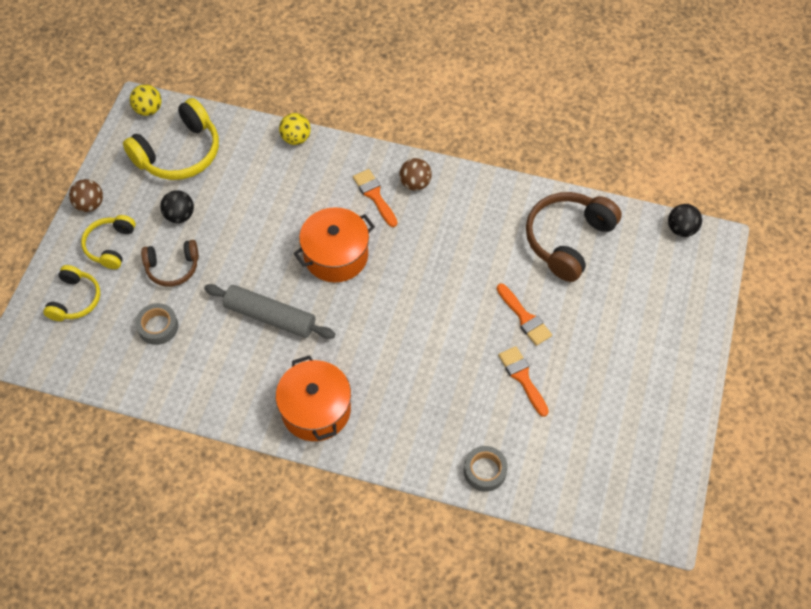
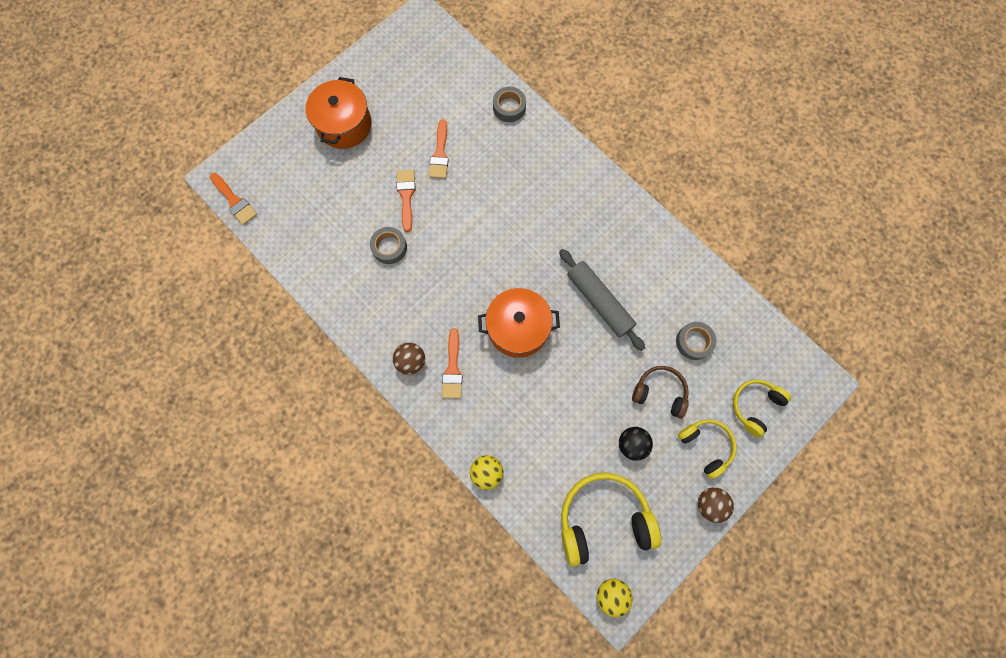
camera: 150 degrees left, 15 degrees up
(110, 246) = (706, 446): yellow headphones -> yellow headphones turned 75 degrees counterclockwise
(316, 410) = (602, 209): orange pot -> orange pot (344, 125)
(504, 263) = (389, 247): none -> grey tape
(568, 240) = (326, 240): brown headphones -> none
(681, 229) = (235, 201): black ball -> orange brush

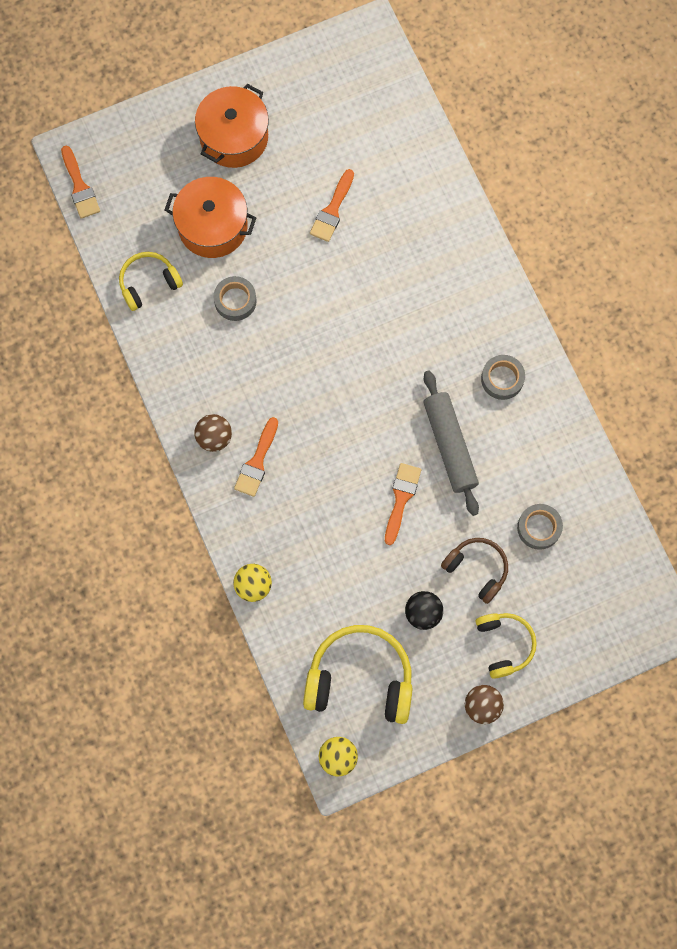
camera: 20 degrees right, 0 degrees up
(406, 196) = (275, 247): orange brush -> orange brush (401, 498)
(509, 107) = (434, 180): grey tape -> grey tape (502, 379)
(518, 328) = (346, 443): orange pot -> orange pot (213, 226)
(755, 406) = (577, 622): yellow headphones -> yellow headphones (149, 283)

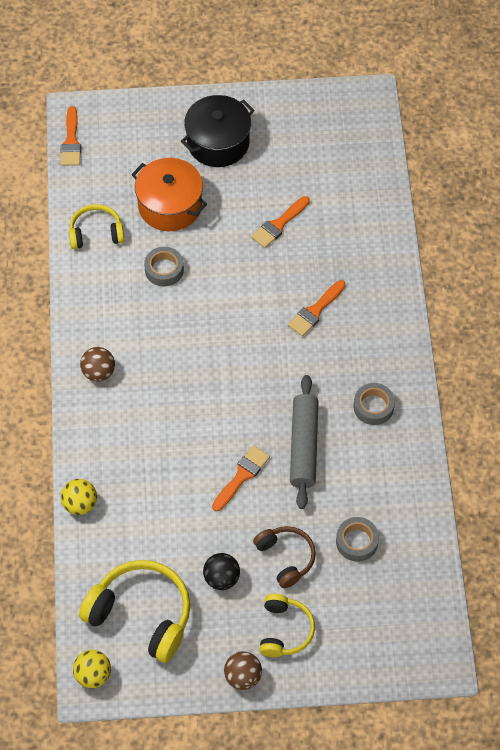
camera: 20 degrees right, 15 degrees down
(234, 137) = (218, 142): orange pot -> black pot
(257, 462) = (127, 404): orange brush -> orange brush (315, 311)

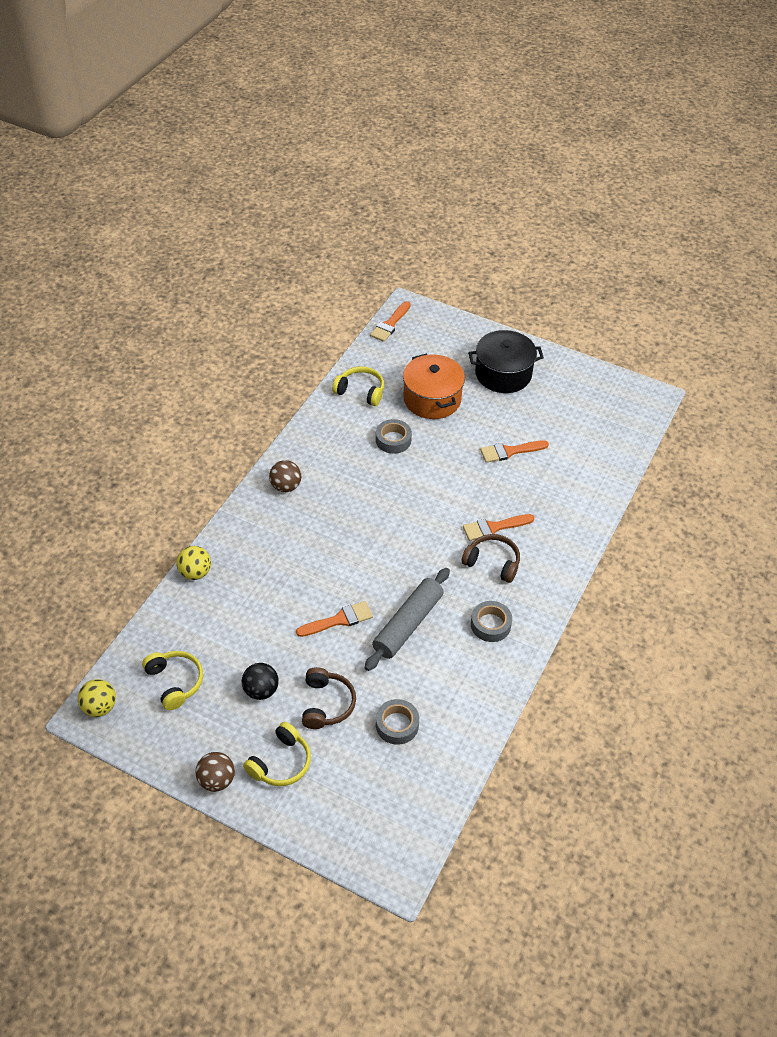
camera: 30 degrees right, 10 degrees down
(141, 614) = (175, 682): yellow headphones -> yellow headphones, size x0.59
(336, 346) = (492, 562): none -> brown headphones

